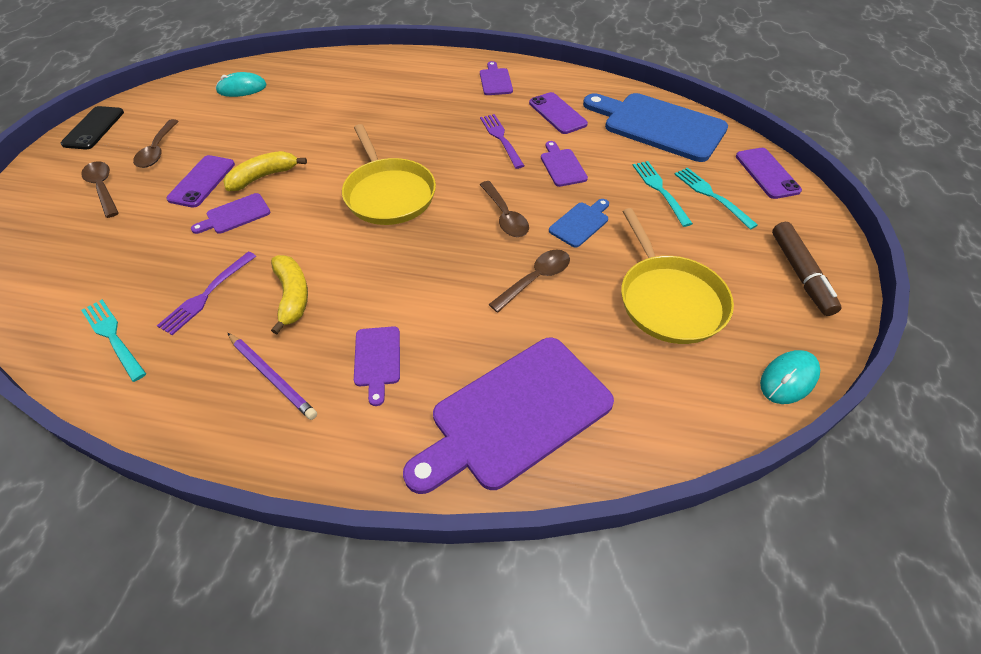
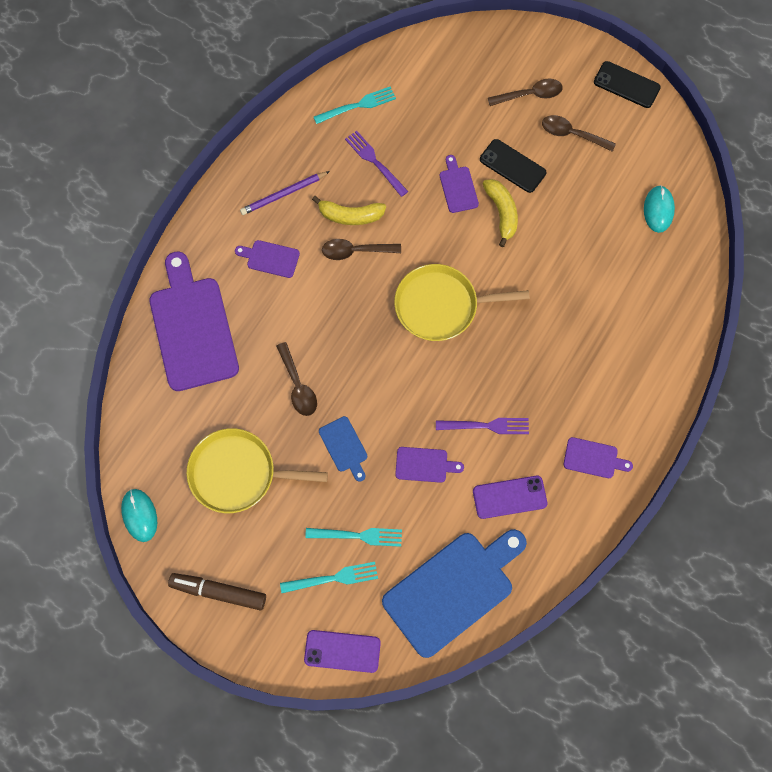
camera: 110 degrees right, 20 degrees up
(202, 181) = (512, 166): purple phone -> black phone
(505, 216) = (376, 389): brown spoon -> brown spoon (355, 251)

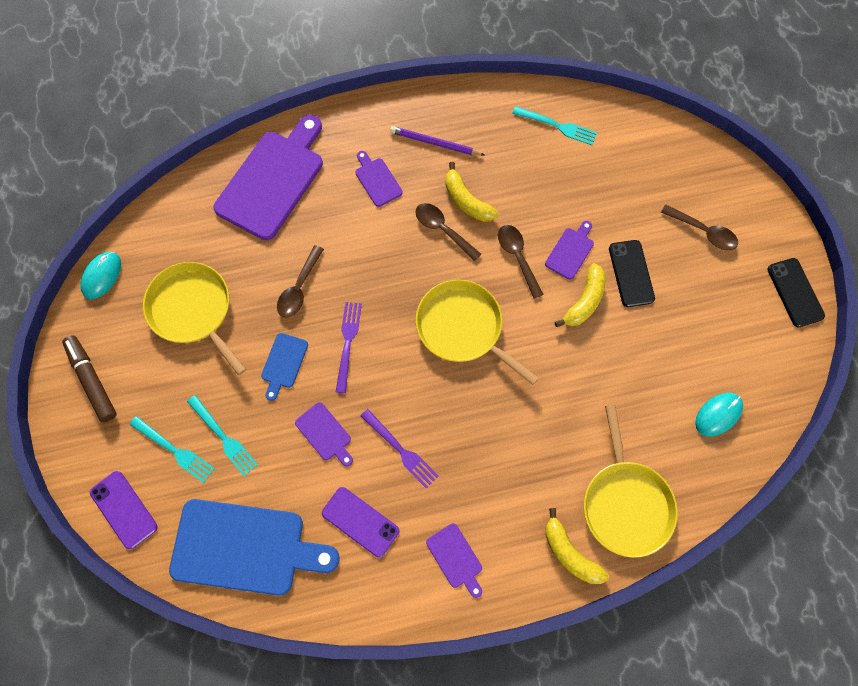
camera: 45 degrees right, 0 degrees up
(375, 162) = (526, 178): purple fork -> purple fork (347, 343)
(572, 134) = (706, 291): brown spoon -> brown spoon (517, 257)
(658, 385) = (570, 553): none -> yellow banana
(659, 320) = (625, 503): none -> yellow pan

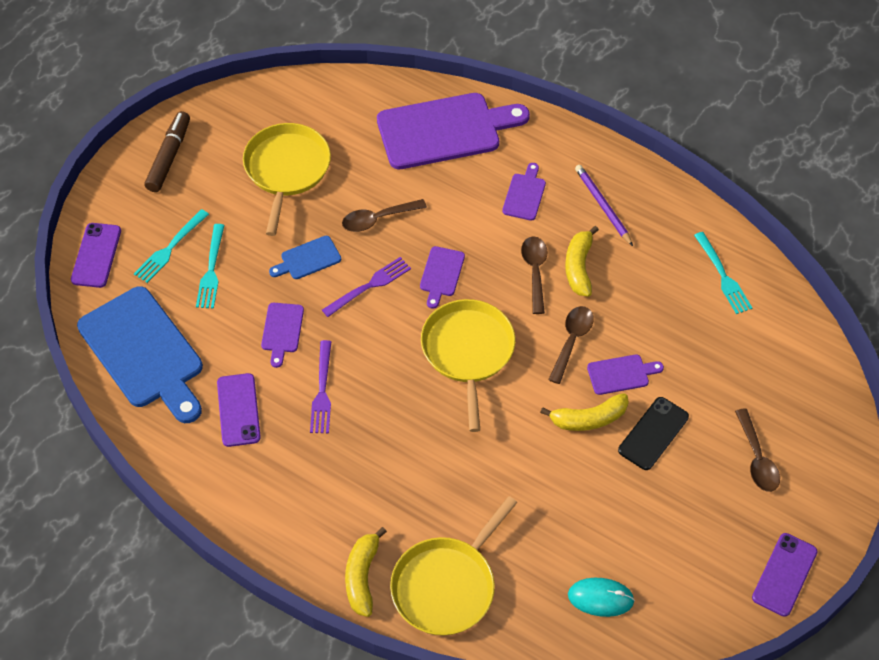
camera: 45 degrees right, 15 degrees down
(102, 276) = (251, 95): turquoise mouse -> none
(174, 450) = (170, 248): turquoise fork -> turquoise fork turned 45 degrees clockwise
(455, 558) = (275, 498): purple cutting board -> purple cutting board (441, 274)
(795, 292) = (784, 574): black phone -> purple phone

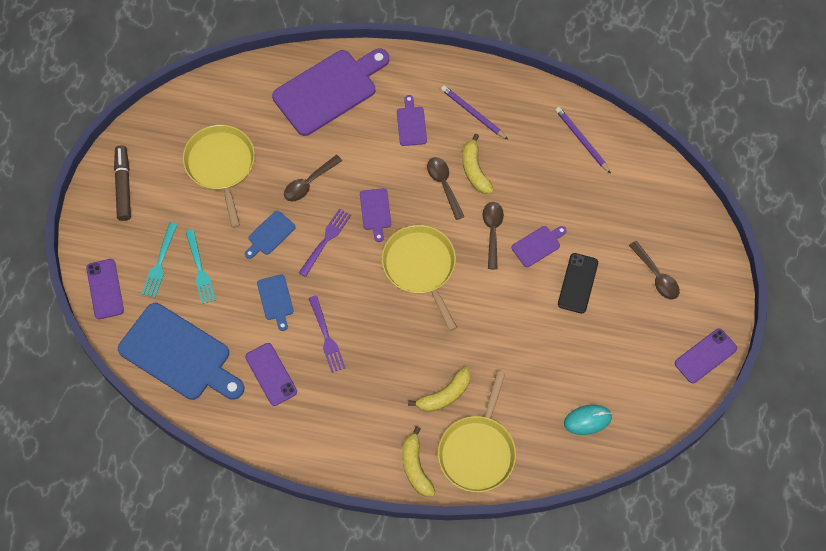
camera: 20 degrees left, 10 degrees up
(282, 331) = (275, 300): purple cutting board -> blue cutting board
(588, 419) = (528, 288): yellow banana -> yellow banana (444, 395)
(723, 276) = (581, 140): turquoise fork -> purple pencil
(784, 574) = (705, 356): purple phone -> purple phone turned 45 degrees clockwise

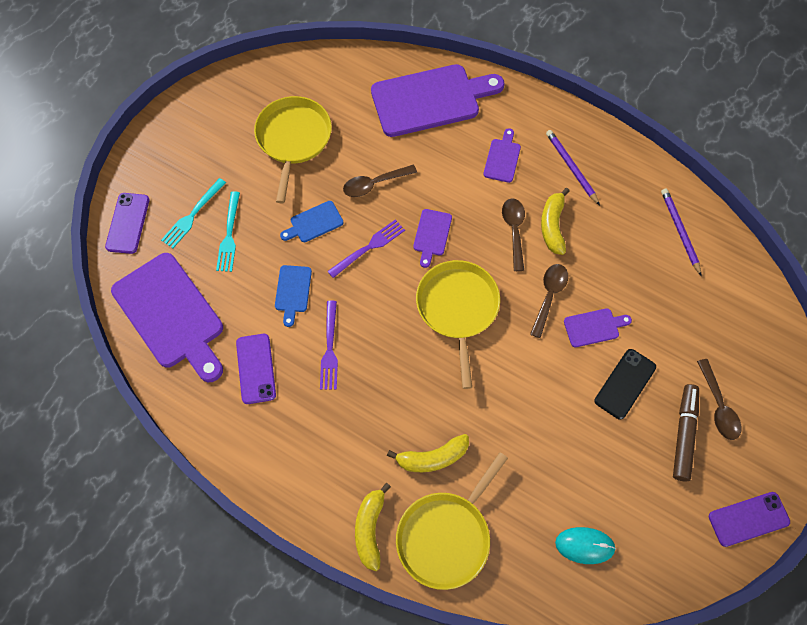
camera: 20 degrees right, 0 degrees up
(123, 186) = (190, 129): brown marker -> brown marker (683, 434)
(179, 355) = (171, 315): blue cutting board -> purple cutting board

